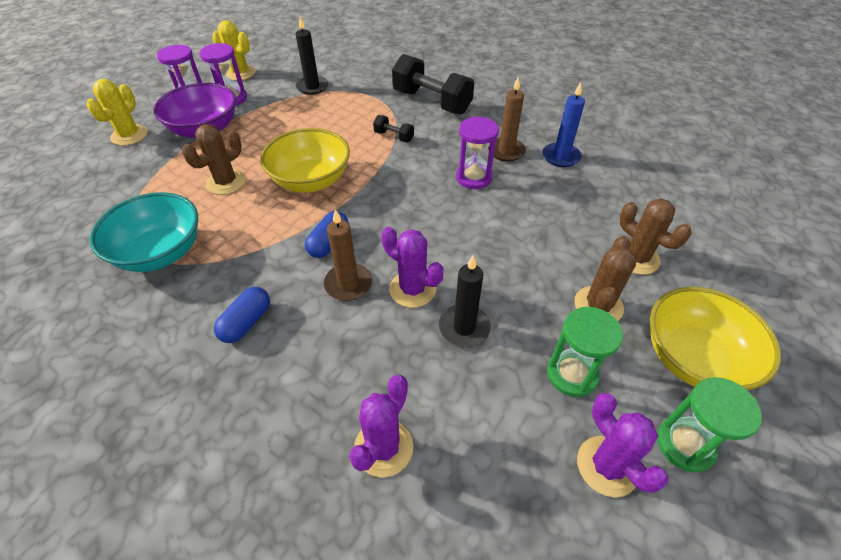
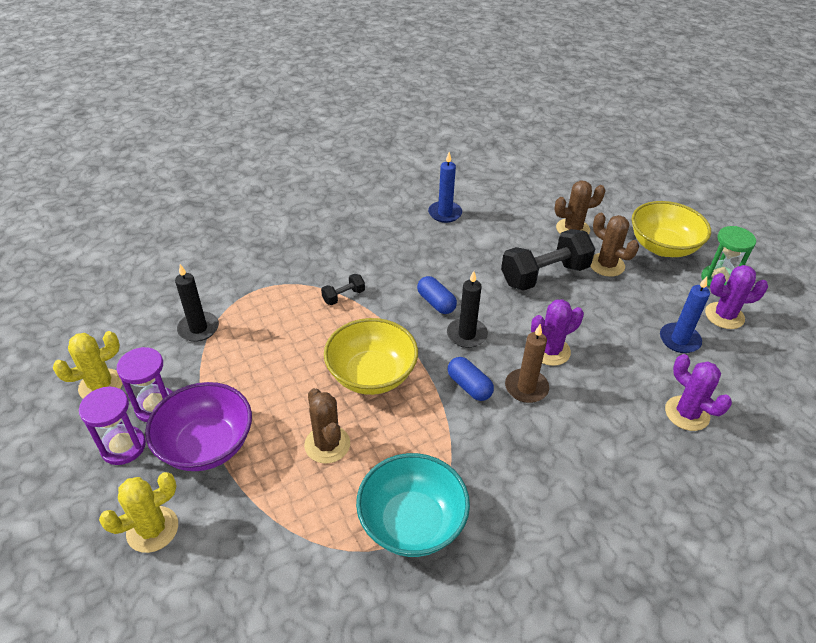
camera: 65 degrees left, 5 degrees down
(129, 135) = (152, 529): yellow cactus -> yellow cactus turned 75 degrees counterclockwise
(246, 322) = (540, 468): blue capsule -> blue capsule (436, 303)
(431, 102) = (307, 253): black dumbbell -> black dumbbell (544, 275)
(464, 328) = (599, 336): black candle -> black candle (466, 334)
(473, 178) = (439, 269): purple hourglass -> none
(506, 151) = (417, 238): brown candle -> none
(514, 414) = (679, 340): none -> blue candle
(572, 374) = (657, 301): green hourglass -> none

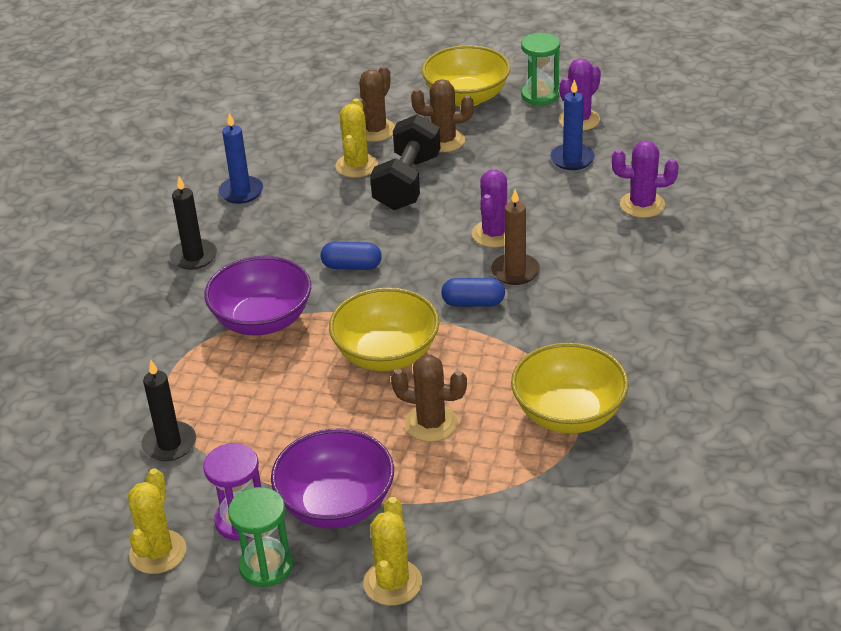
camera: 45 degrees left, 5 degrees down
(123, 447) = (266, 566): purple hourglass -> green hourglass
(343, 296) = (262, 320): black dumbbell -> purple bowl
(412, 522) = (568, 414): turquoise bowl -> yellow bowl
(466, 334) = (414, 270): black candle -> black candle (194, 257)
(530, 243) = (356, 166): none -> yellow cactus

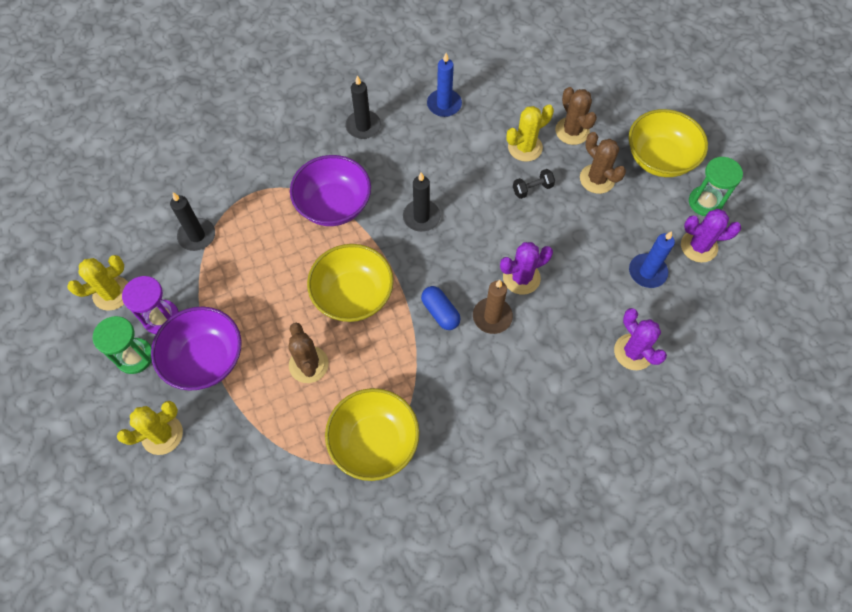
camera: 50 degrees right, 25 degrees up
(352, 266) = (421, 217): blue capsule -> black candle
(375, 130) = (572, 131): brown cactus -> brown cactus turned 75 degrees clockwise
(407, 182) = (532, 189): black dumbbell -> black dumbbell, size x0.46

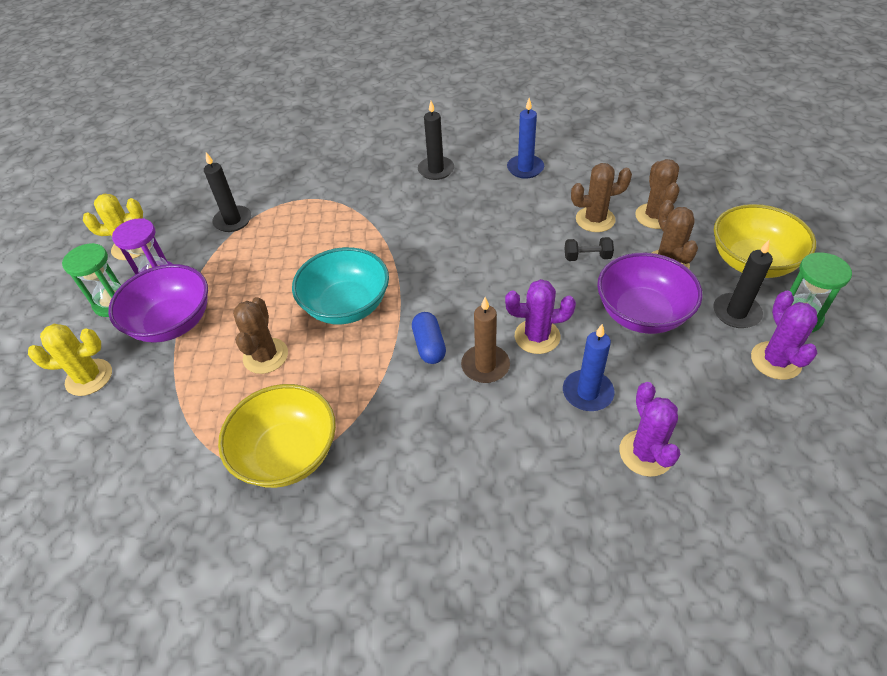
camera: 25 degrees right, 15 degrees down
(333, 205) = (372, 225): purple bowl -> purple bowl (642, 313)
(353, 295) = (346, 306): yellow bowl -> turquoise bowl
(421, 217) = (454, 255): black candle -> black candle (736, 313)
(525, 147) = (595, 219): yellow cactus -> brown cactus
(647, 272) = (696, 370): blue candle -> blue candle (587, 392)
(698, 246) = (775, 361): purple cactus -> purple cactus turned 60 degrees clockwise

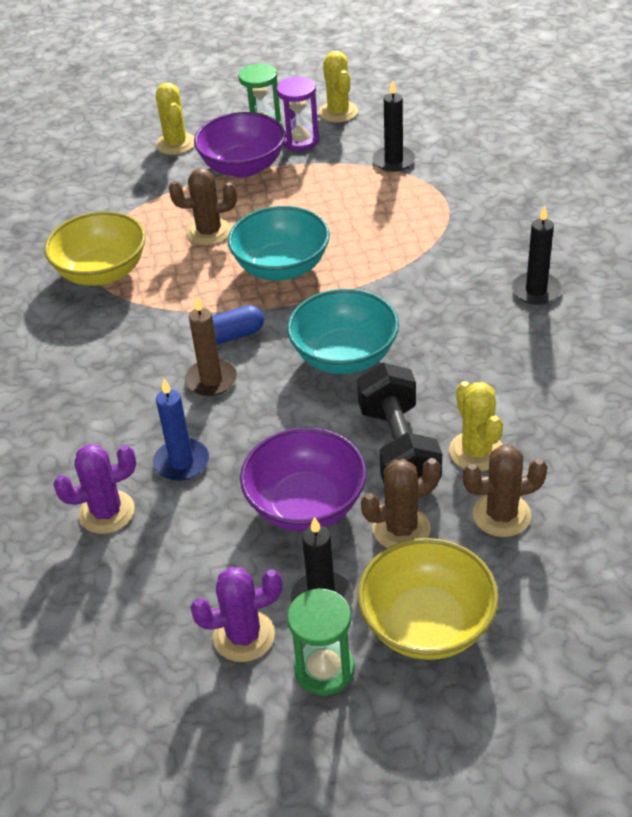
camera: 80 degrees right, 5 degrees down
(478, 276) = (344, 356): none -> turquoise bowl
(525, 168) = (569, 372): blue candle -> none
(537, 336) = (257, 415): purple cactus -> none
(587, 257) = (398, 448): black dumbbell -> black dumbbell, size x2.19
(595, 219) = (476, 451): brown cactus -> yellow cactus

